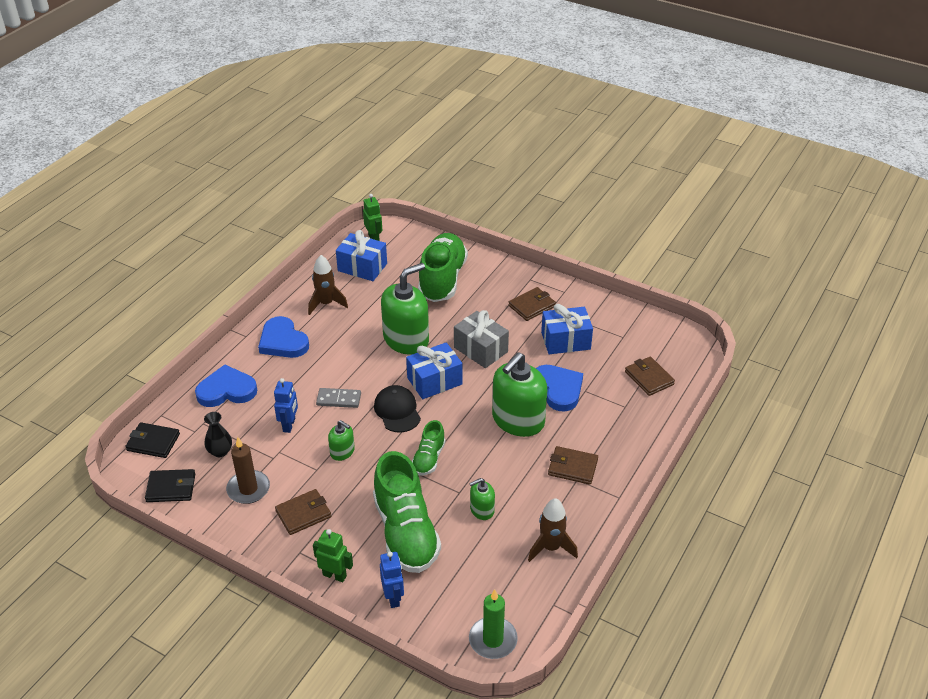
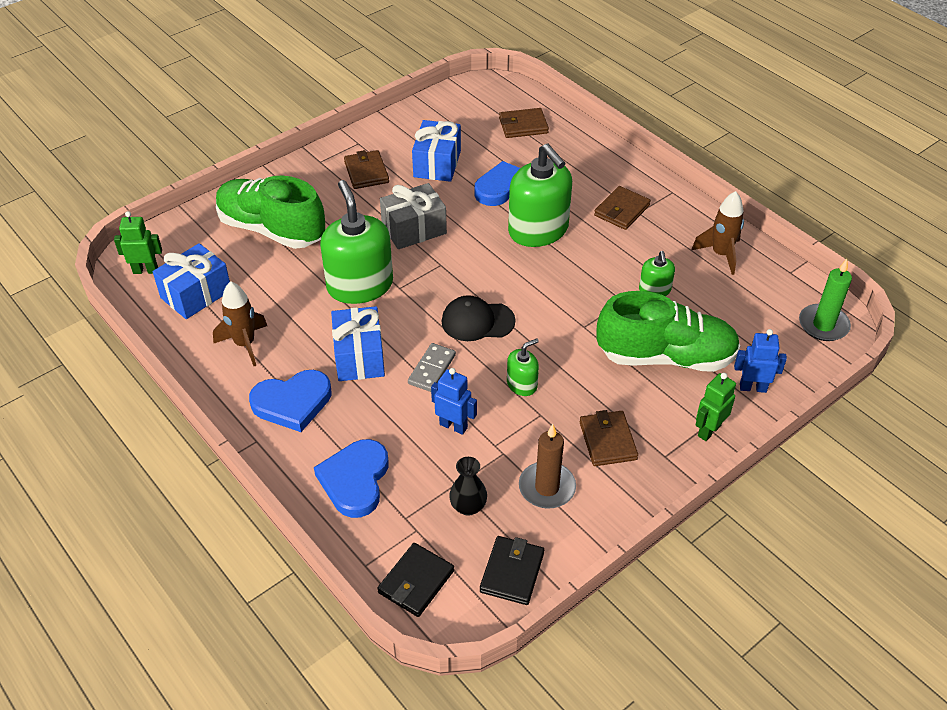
camera: 70 degrees left, 5 degrees up
(429, 458) = (564, 312): green shoe -> none
(434, 381) = (444, 279): blue gift -> blue gift (359, 357)

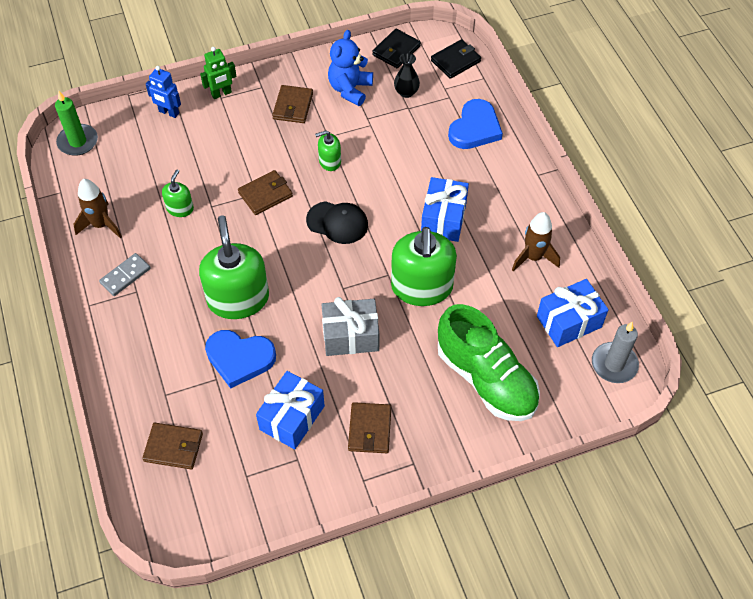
camera: 160 degrees left, 10 degrees up
(145, 270) = (614, 364): green robot -> grey candle
(292, 403) = (505, 196): blue heart -> none
(431, 369) = (391, 192): grey domino -> grey domino (125, 276)
(453, 426) = (393, 145): blue robot -> none
(547, 487) = (350, 89): brown candle -> blue teddy bear
(621, 210) = (150, 298): brown wallet -> brown wallet (265, 194)
(665, 357) = (212, 151): green shoe -> none

